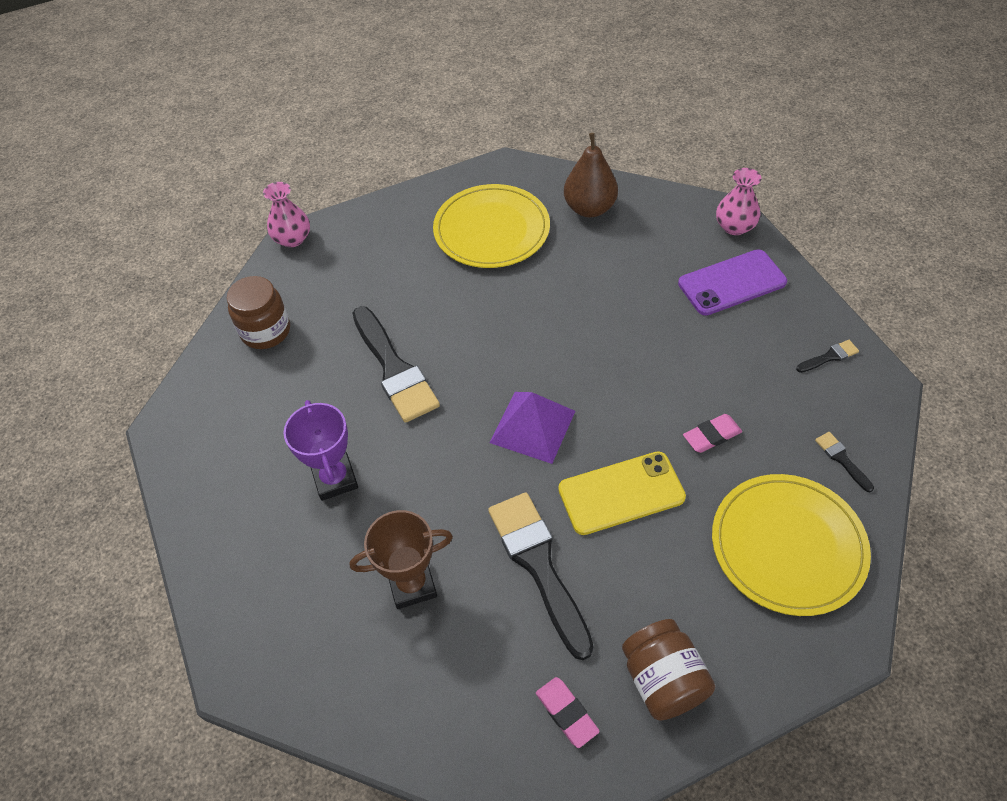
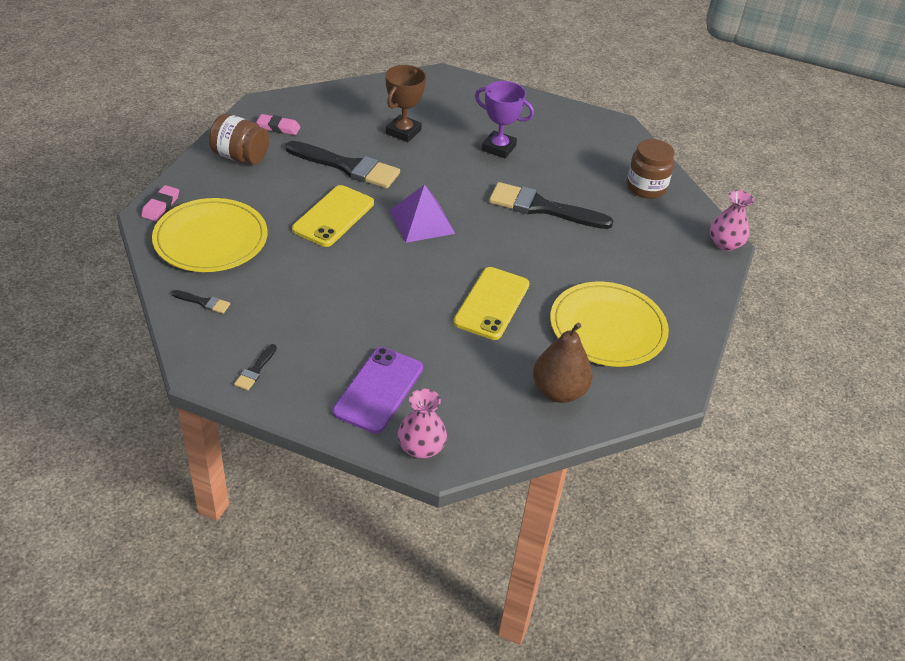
camera: 130 degrees right, 10 degrees down
(561, 301) = (491, 303): none -> yellow phone
(711, 436) = (303, 272): pink eraser -> pink eraser (161, 206)

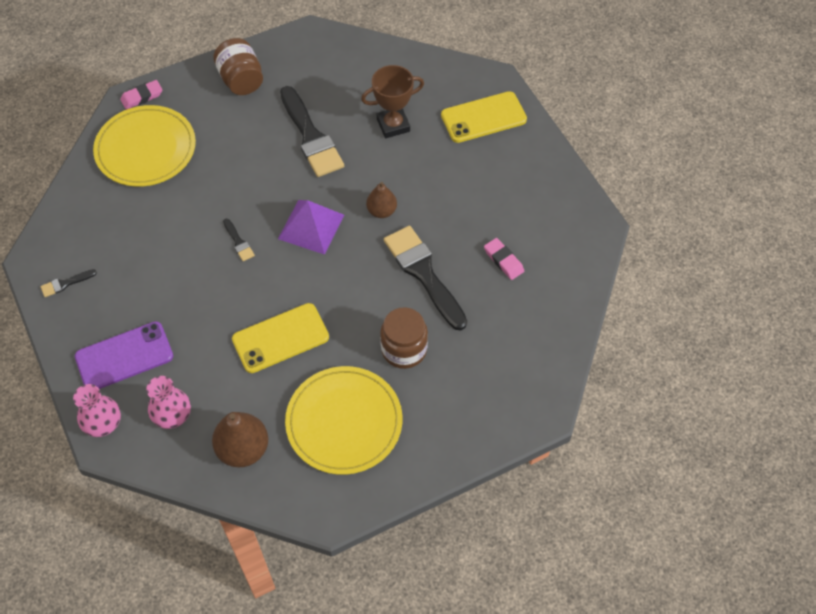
camera: 45 degrees right, 15 degrees up
(203, 302) = (88, 203): black brush -> black brush (238, 242)
(278, 127) = (298, 65): pink eraser -> pink eraser (503, 260)
(333, 216) = (250, 180): yellow phone -> yellow phone (483, 117)
(463, 186) = (381, 211): none -> brown pear
(498, 148) = (456, 188): purple trophy -> none
(646, 187) = (542, 309): brown jar -> brown jar (404, 349)
(725, 243) = (544, 413): pink vase -> pink vase (172, 415)

